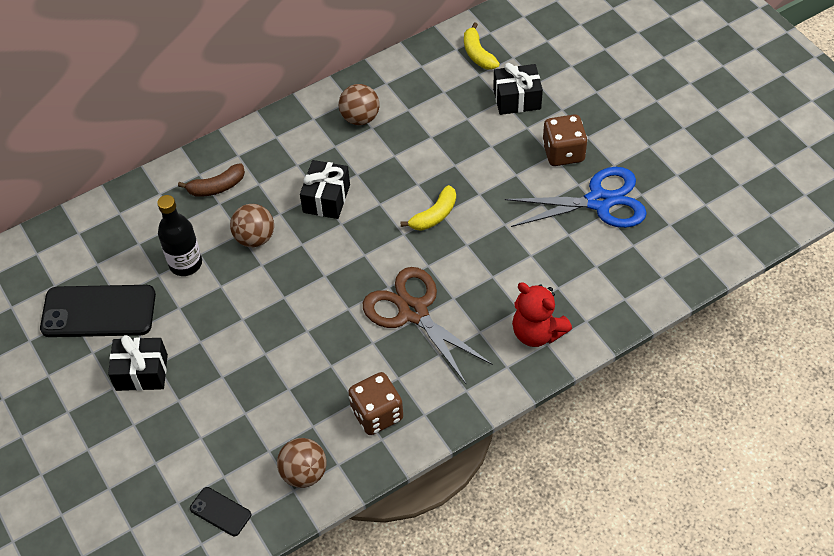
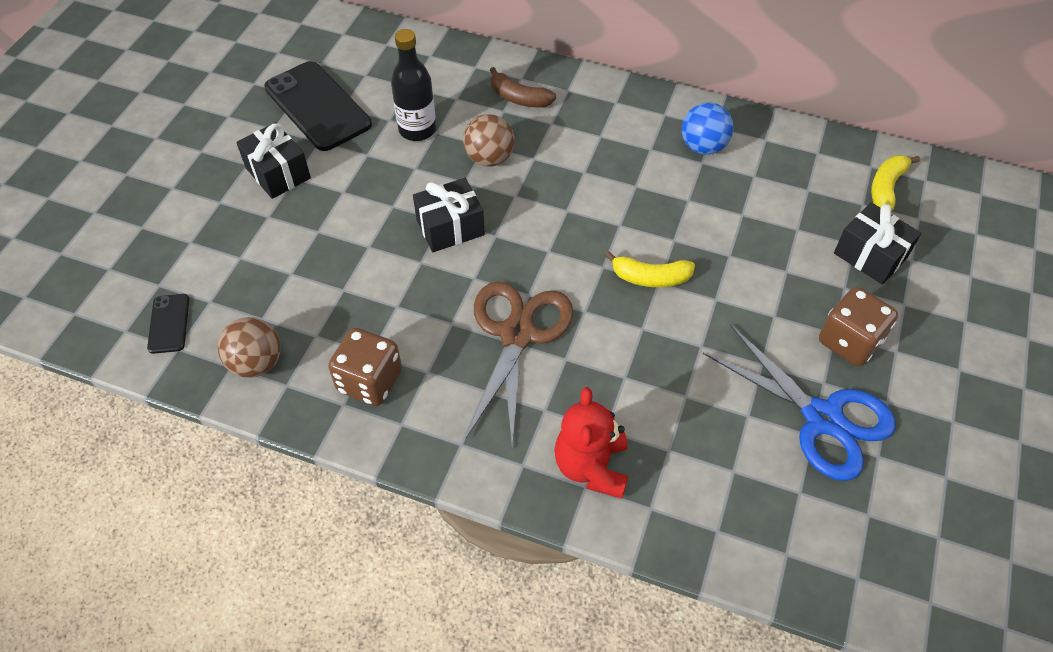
camera: 50 degrees right, 0 degrees up
(326, 198) = (584, 181): black gift -> black gift (450, 227)
(360, 118) = (703, 147): brown ball -> blue ball

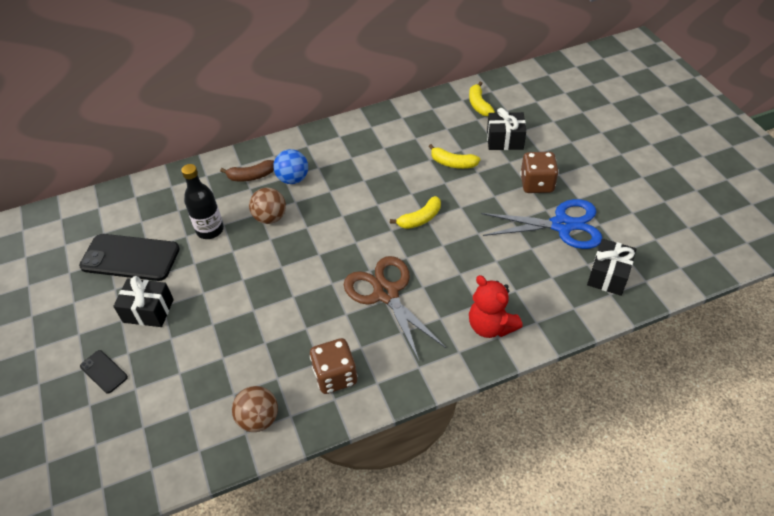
camera: 40 degrees left, 5 degrees down
(169, 323) = (176, 442): black phone -> black phone (104, 372)
(450, 227) = (289, 267): black gift -> black gift (608, 275)
(703, 147) = (376, 140): blue ball -> blue ball (293, 179)
(766, 238) = (453, 163): none -> yellow banana

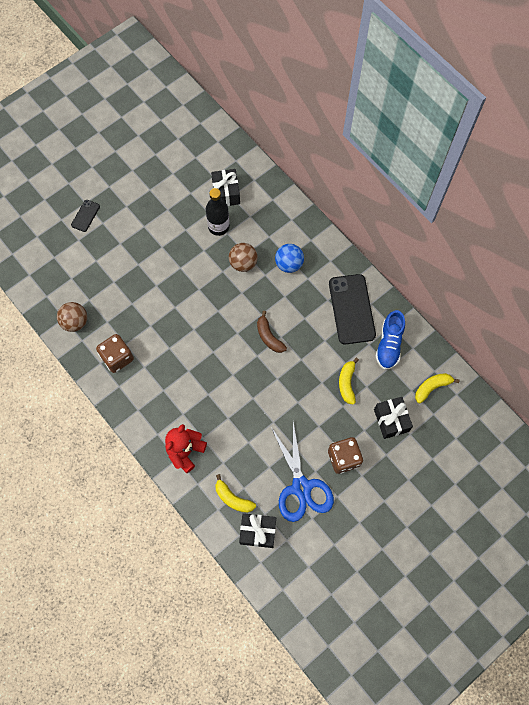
camera: 70 degrees right, 20 degrees up
(130, 258) = (178, 186): black phone -> black phone (351, 309)
(148, 311) = (137, 219): black gift -> black gift (226, 193)
(251, 176) = (282, 232): brown banana -> brown banana (269, 336)
(386, 293) = (195, 369): brown scissors -> none
(420, 219) = (275, 374): yellow banana -> yellow banana (233, 498)
(422, 124) = (389, 345): none -> blue shoe

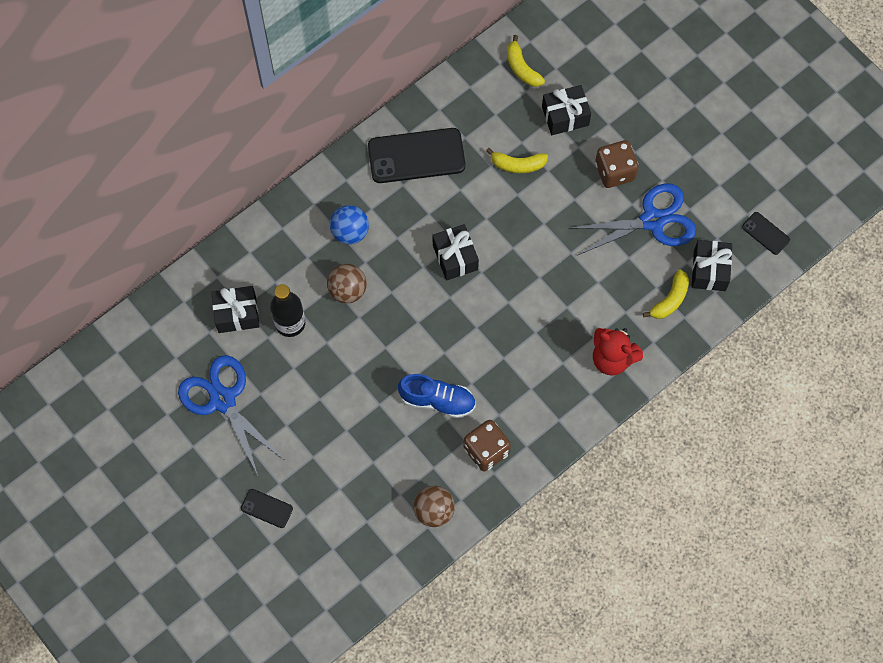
camera: 90 degrees left, 0 degrees up
(164, 186) = (222, 399): none -> blue scissors
(269, 336) = (455, 257): brown banana -> black gift
(291, 581) = (765, 233): none -> black phone
(389, 345) = (465, 114): blue shoe -> blue shoe (437, 400)

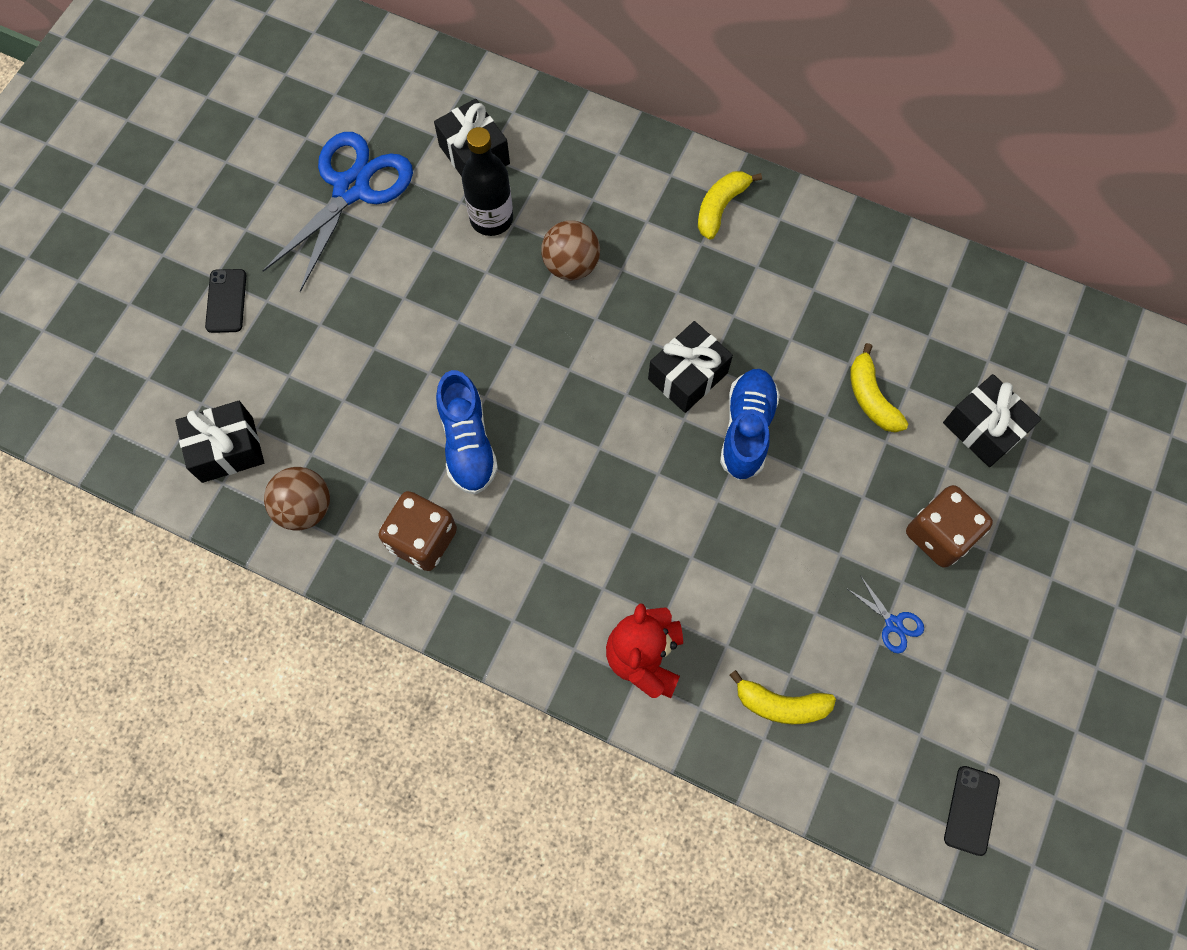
camera: 65 degrees right, 0 degrees up
(350, 232) = (654, 233): blue ball -> none
(416, 156) = (808, 264): black phone -> none
(504, 241) = (747, 429): none -> blue shoe
(522, 68) = (1020, 340): yellow banana -> yellow banana (720, 207)
(653, 220) = (893, 624): blue scissors -> blue scissors, size x0.40
(709, 270) = (860, 745): black gift -> black gift (227, 449)

